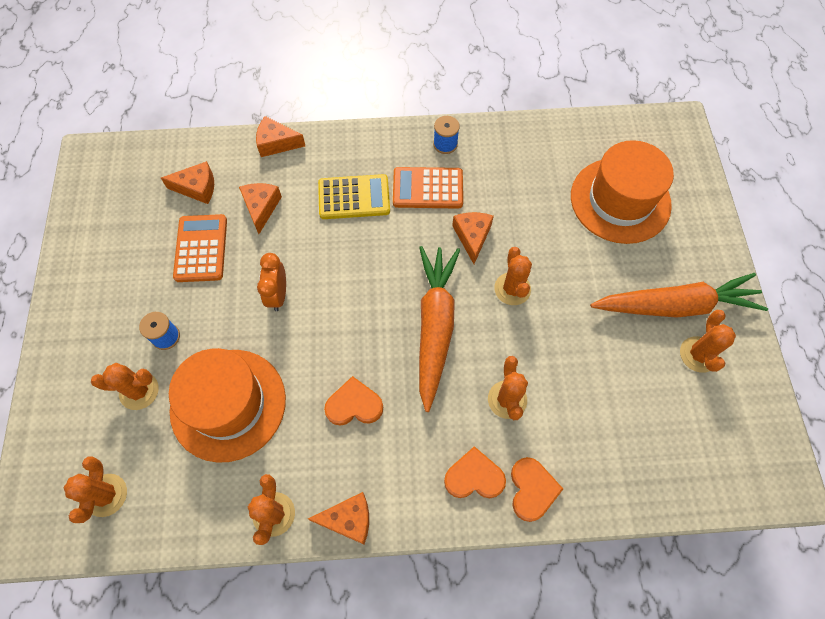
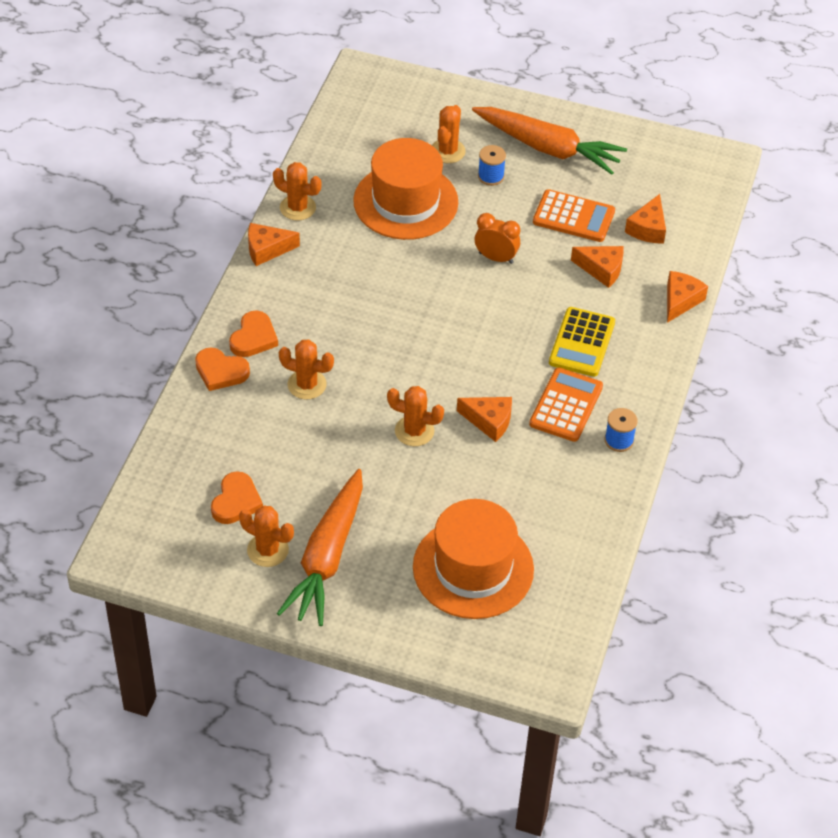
camera: 110 degrees right, 15 degrees down
(106, 495) = (368, 119): orange cactus -> none
(348, 519) = (267, 249): orange cheese -> orange cheese turned 60 degrees clockwise
(354, 405) = (360, 280): orange heart -> orange heart (236, 501)
(435, 326) = (405, 358): orange carrot -> orange carrot (548, 148)

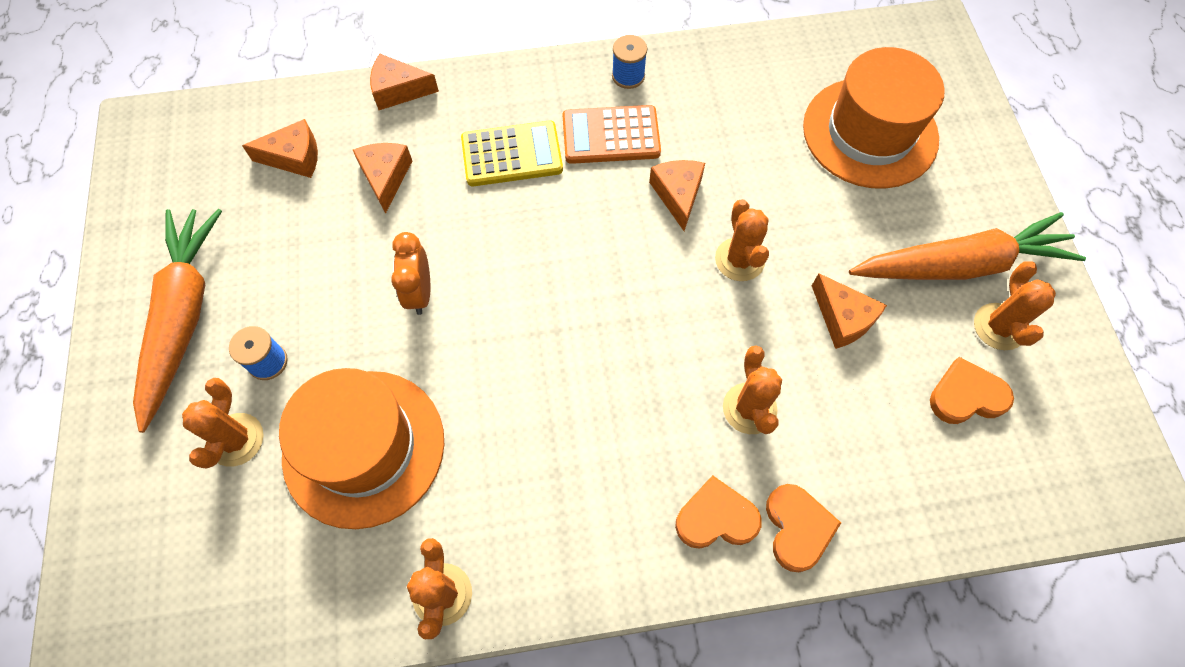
camera: 115 degrees left, 15 degrees up
(267, 249) = (548, 592): orange cheese -> orange cheese (842, 318)
(447, 151) = (236, 439): orange cactus -> orange cactus turned 75 degrees counterclockwise
(573, 217) = (307, 238): orange calculator -> none

